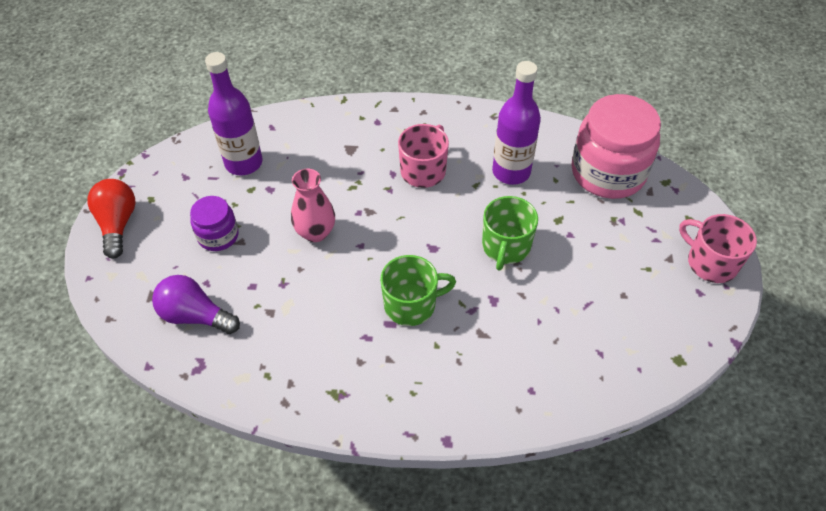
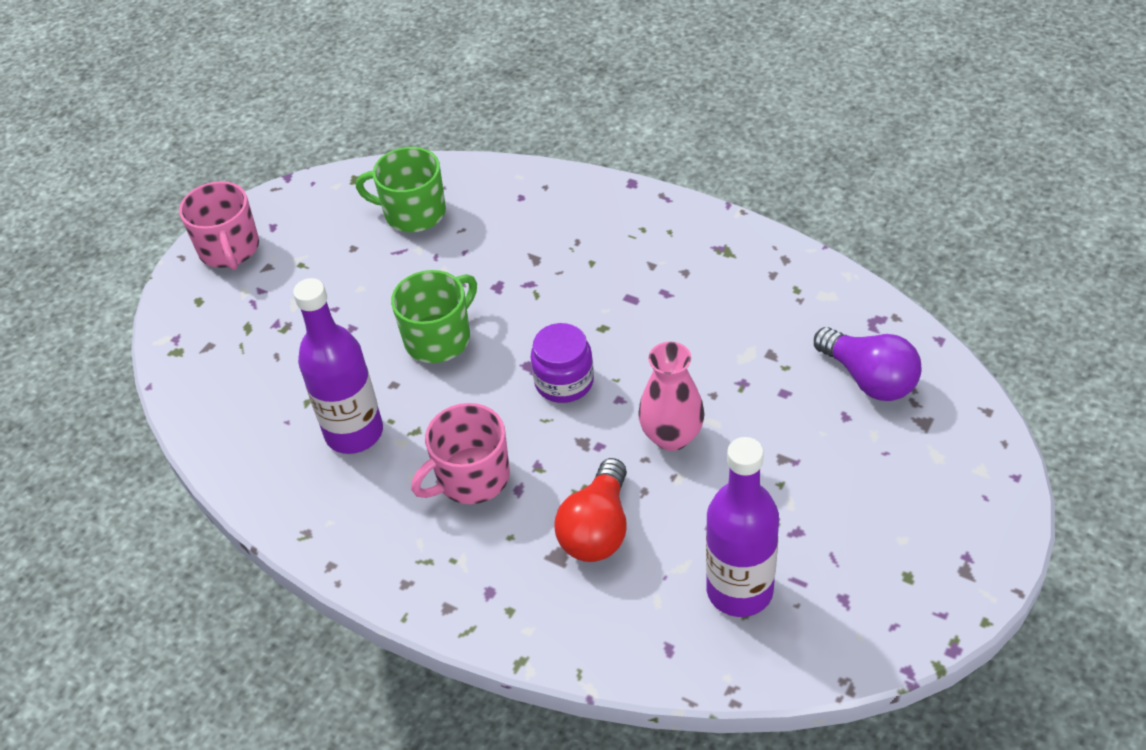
camera: 150 degrees left, 5 degrees down
(118, 224) = (966, 548): red light bulb -> red light bulb (597, 529)
(218, 236) = (813, 477): purple jar -> purple jar (564, 382)
(411, 304) = (595, 310): green mug -> green mug (413, 213)
(608, 172) = (232, 388): pink jar -> none

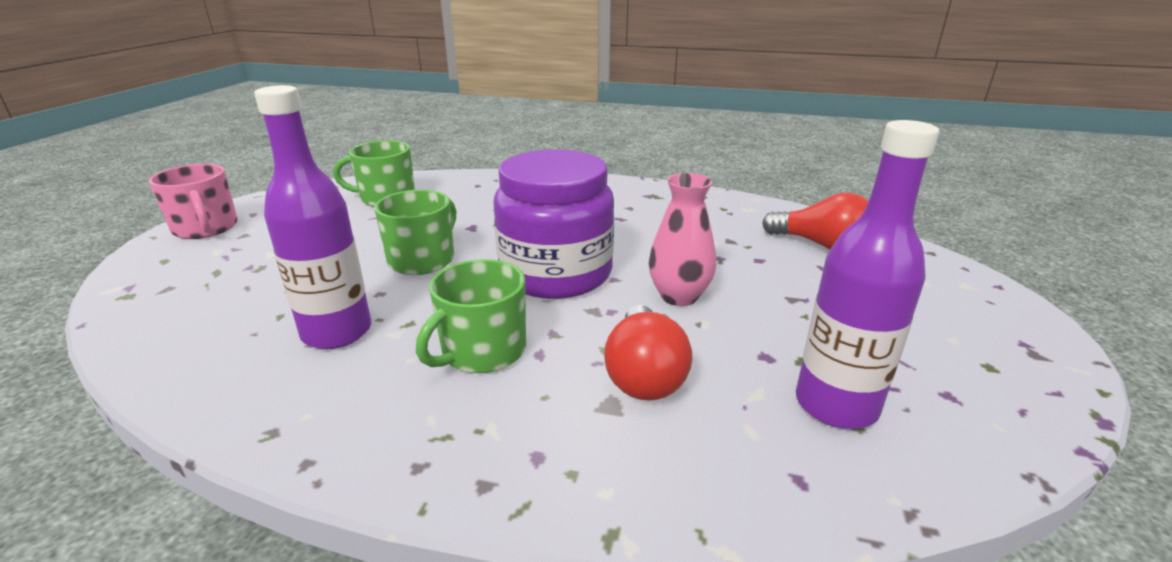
camera: 20 degrees left, 20 degrees down
(471, 477) = (482, 351): pink mug -> green mug
(564, 382) = (556, 273): purple jar -> purple jar, size x1.92
(869, 379) = (821, 245): purple light bulb -> red light bulb

